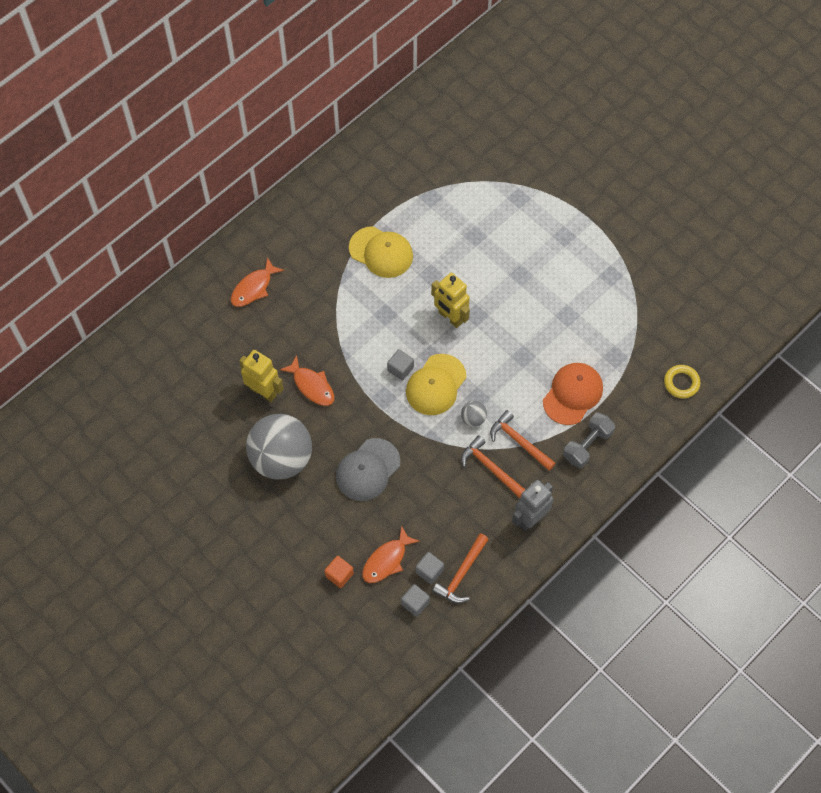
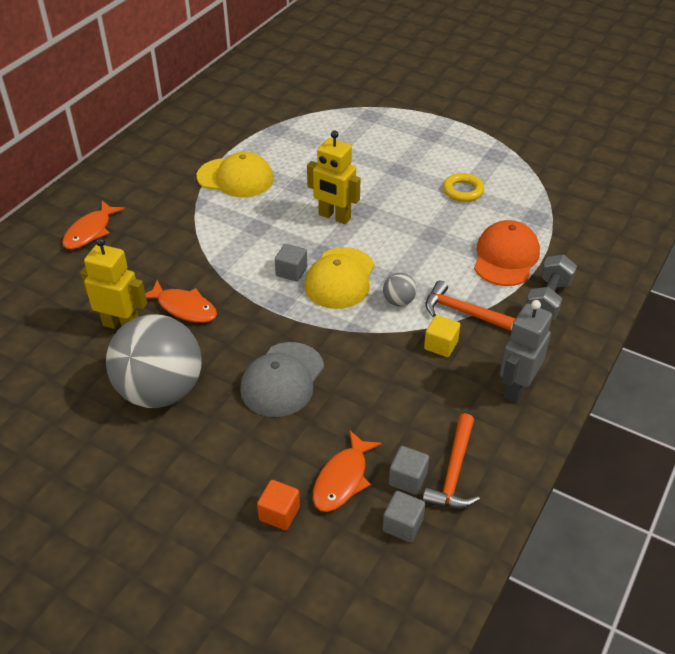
camera: 15 degrees left, 20 degrees down
(490, 467) = (441, 345): orange hammer -> yellow cube
(681, 383) = (621, 225): yellow ring -> yellow ring (463, 191)

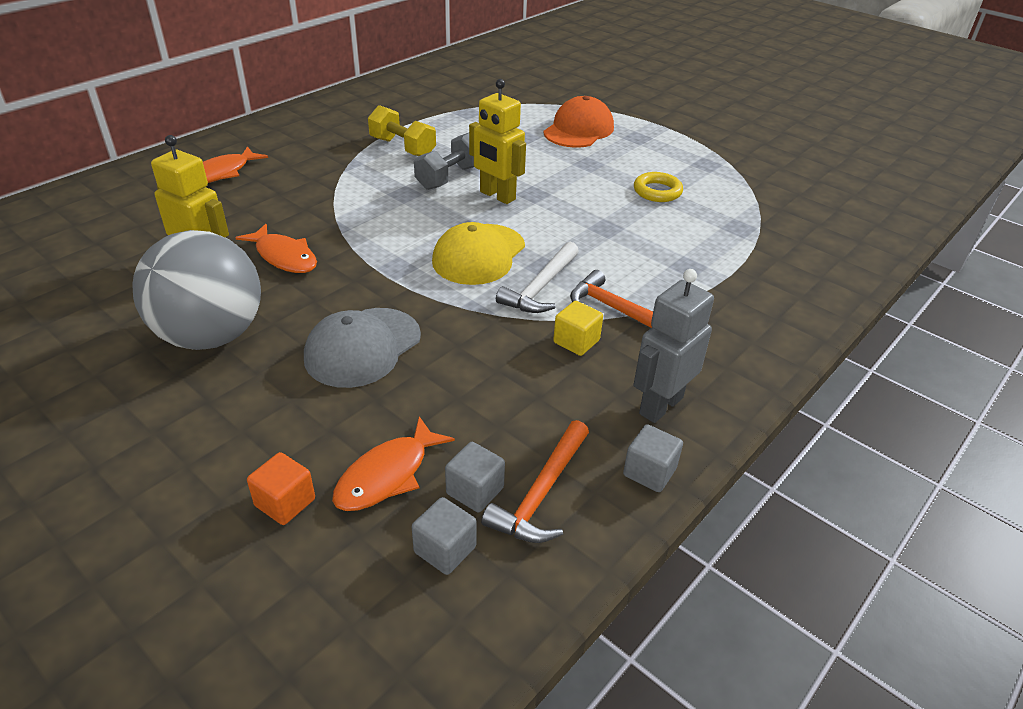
camera: 10 degrees right, 5 degrees down
(235, 178) = (402, 147): yellow cap -> yellow dumbbell
(291, 272) = (424, 240): grey cube -> grey cube (649, 472)
(398, 301) = (540, 287): grey ball -> white hammer
(506, 257) = (689, 262): orange cap -> orange cap (578, 130)
(548, 300) = (730, 314): grey dumbbell -> grey dumbbell (450, 177)

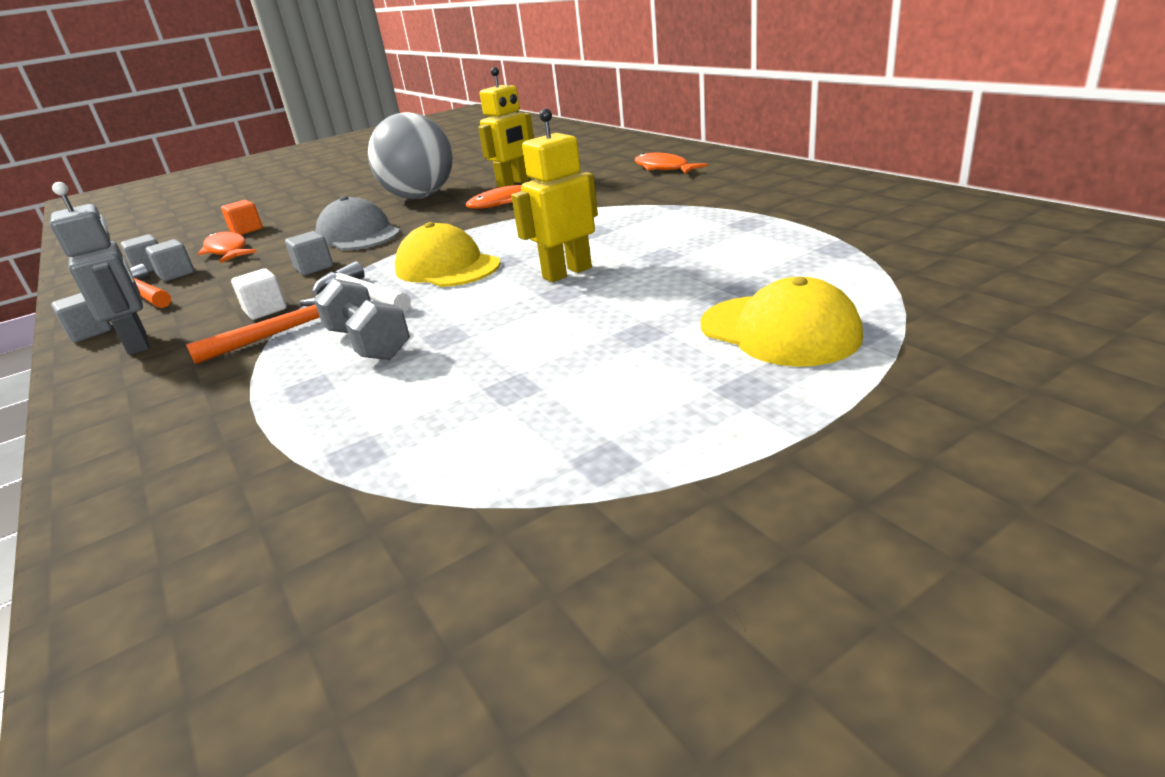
camera: 110 degrees right, 10 degrees down
(402, 147) = (713, 222): yellow dumbbell -> none
(450, 177) = (625, 248): grey dumbbell -> grey dumbbell (368, 344)
(469, 348) = (314, 268): none -> grey cube
(576, 341) = (265, 310): yellow cube -> white cube
(578, 130) = (779, 331): orange cap -> yellow cap
(657, 191) = (520, 387): yellow ring -> none

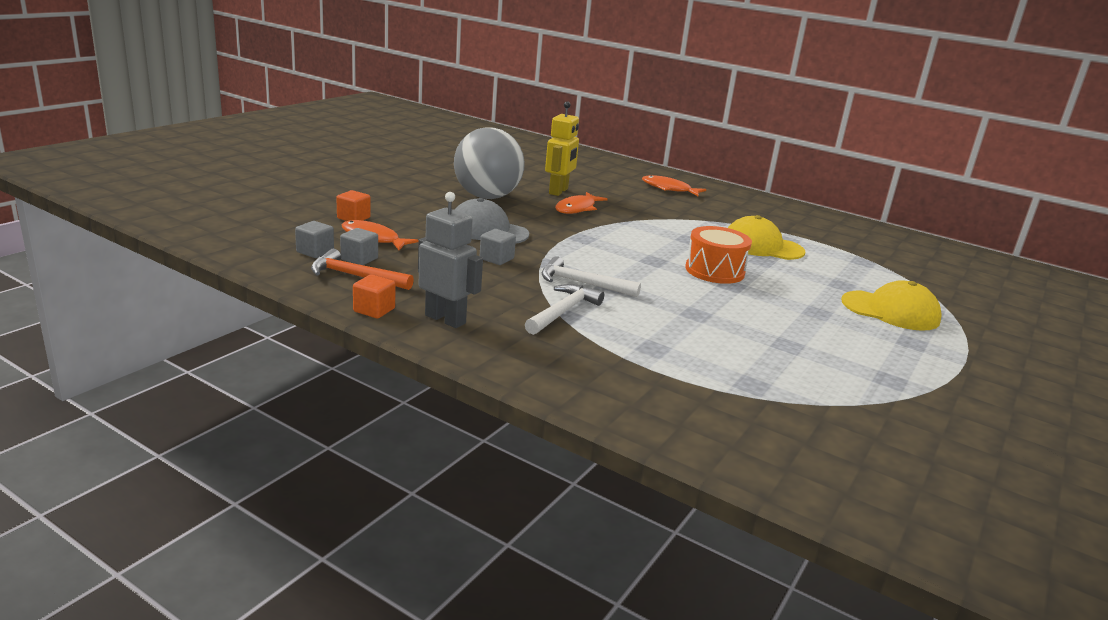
camera: 30 degrees left, 5 degrees down
(90, 332) = (374, 310): grey cube -> orange cube
(265, 310) = (516, 293): white cube -> none
(280, 333) = (563, 311): orange hammer -> white hammer
(368, 344) = (648, 319): grey dumbbell -> none
(447, 267) = (616, 263): yellow cap -> yellow cap (762, 246)
(567, 273) = (714, 271): yellow robot -> orange drum

